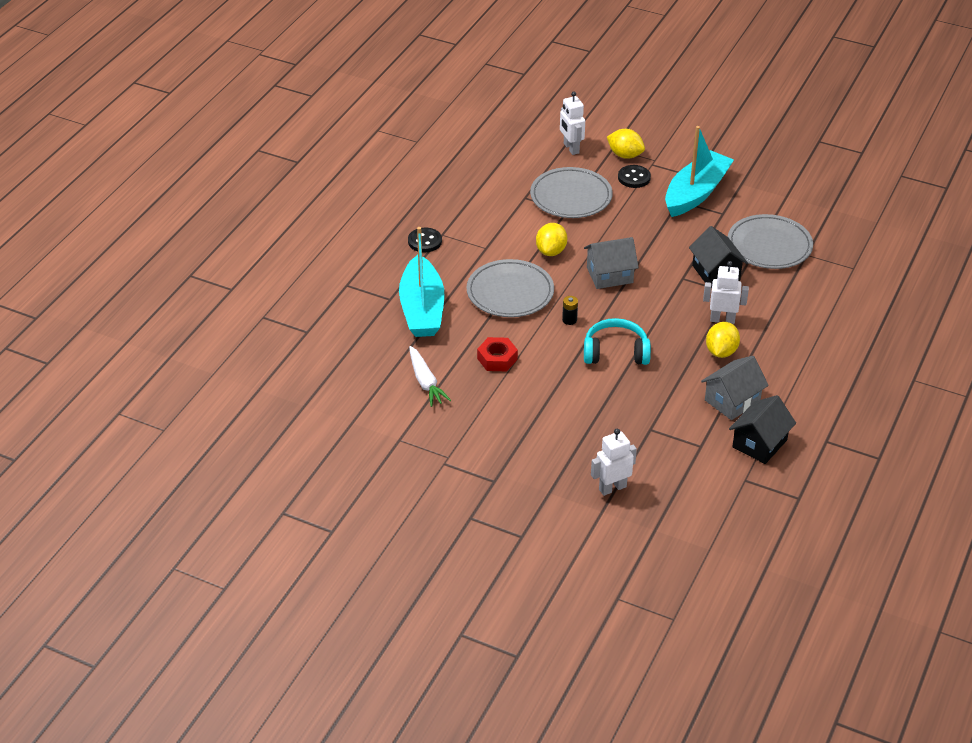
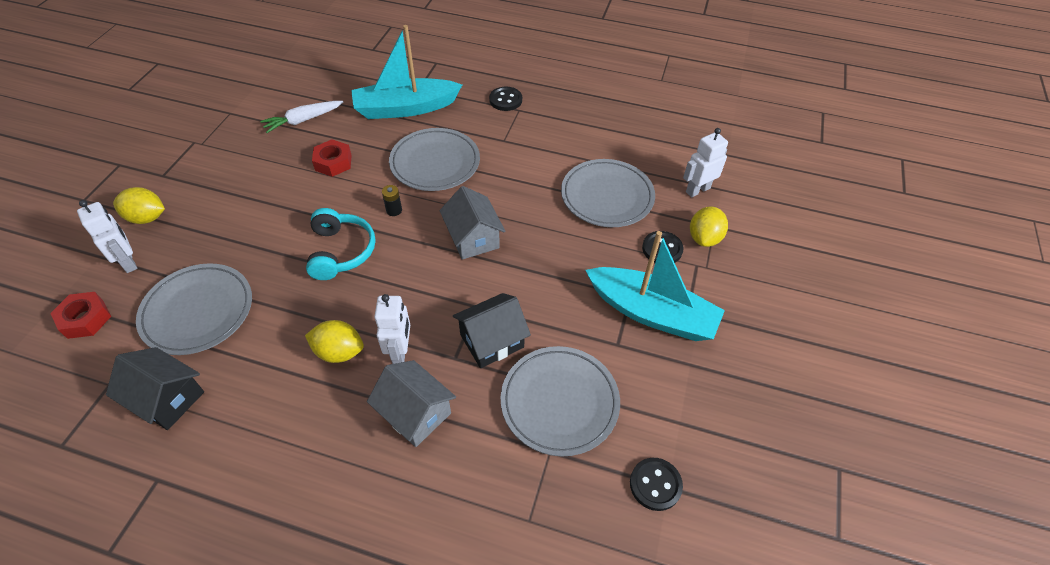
camera: 80 degrees right, 10 degrees up
(551, 251) = (507, 188): yellow lemon -> yellow lemon (147, 218)
(674, 435) = (198, 311): none -> grey plate
(677, 506) = (85, 319): none -> red nut
(732, 401) = (248, 366): grey house -> grey house (415, 413)
(829, 213) = (655, 484): none -> black button

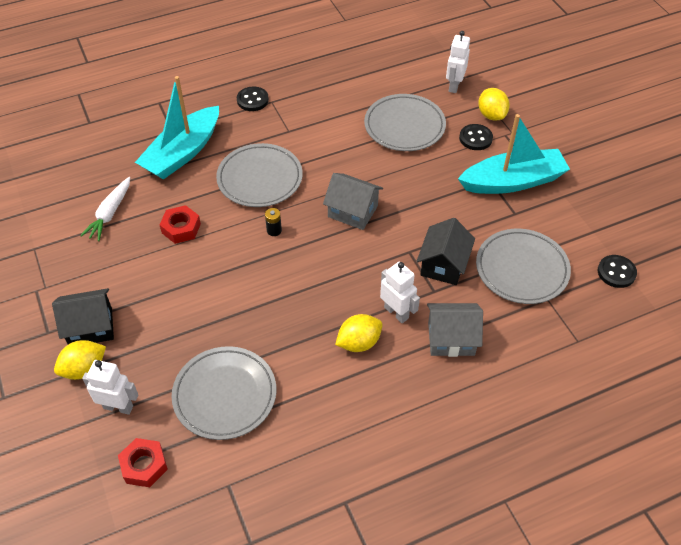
camera: 40 degrees left, 0 degrees up
(167, 399) = (283, 458): black house -> black house (91, 327)
(341, 251) = (273, 283): turquoise headphones -> none

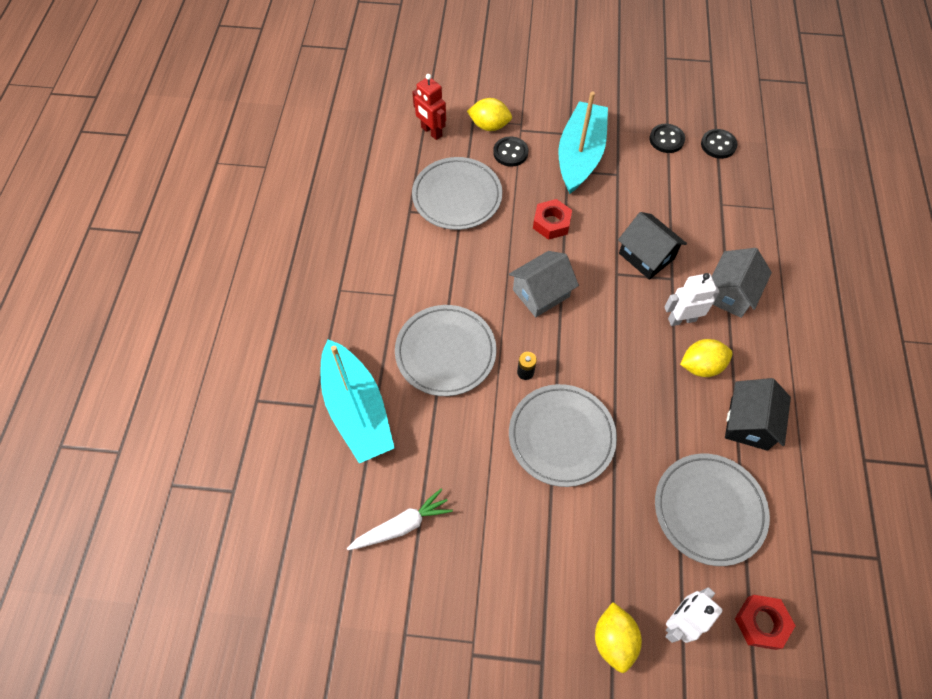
camera: 60 degrees left, 10 degrees up
(91, 327) = (559, 611): black house -> black house (749, 423)
(110, 213) = (402, 525): white carrot -> white carrot turned 75 degrees counterclockwise
(181, 228) = (470, 459): red nut -> red nut (551, 223)
(252, 100) = (324, 306): black button -> black button (666, 139)
(359, 343) = (701, 366): yellow lemon -> yellow lemon turned 75 degrees clockwise
(454, 86) = (431, 132): white robot -> red robot
(522, 269) = (681, 203): grey plate -> grey plate (561, 436)

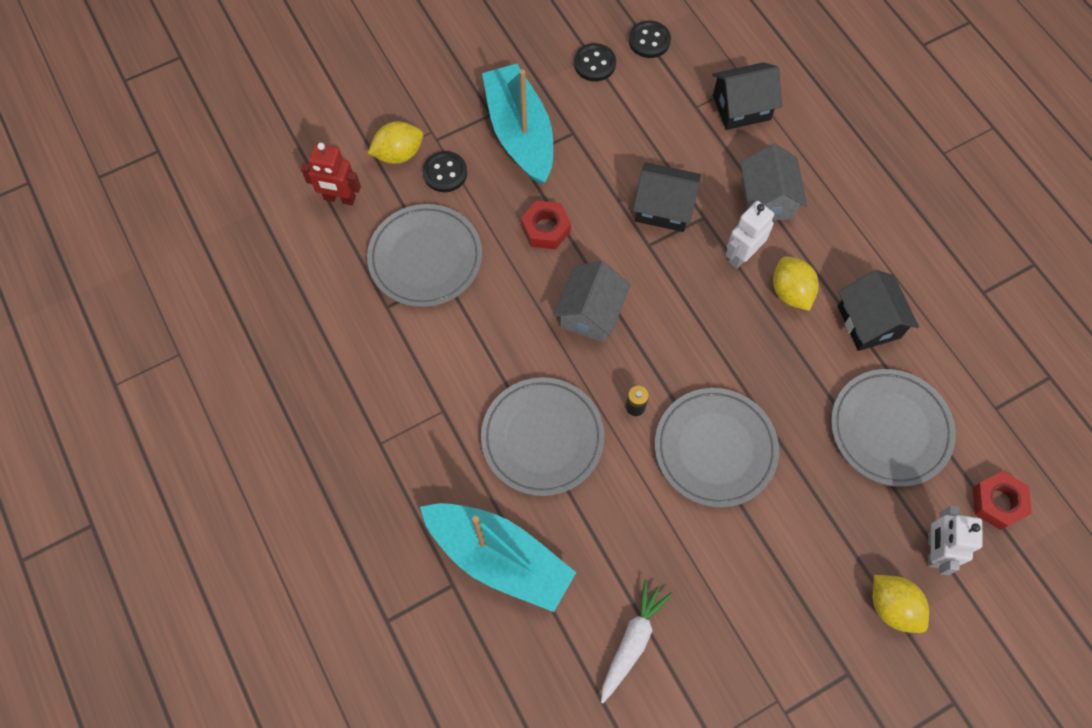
camera: 35 degrees left, 5 degrees up
(701, 366) = (790, 292): yellow lemon -> yellow lemon turned 60 degrees counterclockwise
(756, 223) = (741, 107): none -> black house

